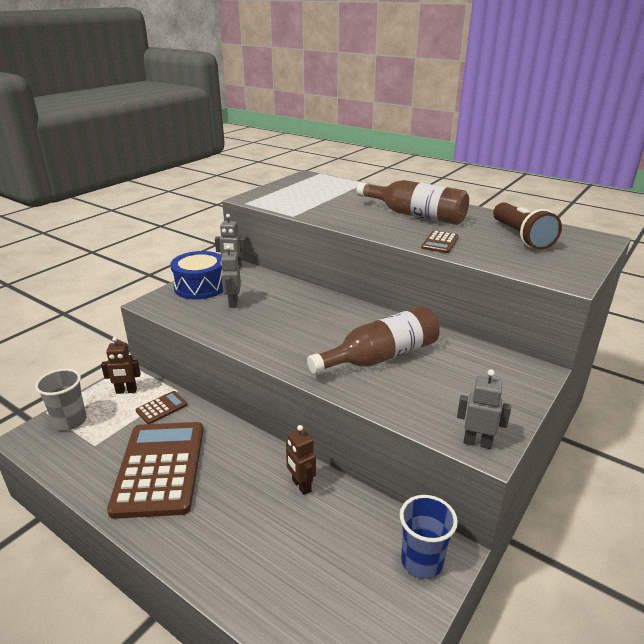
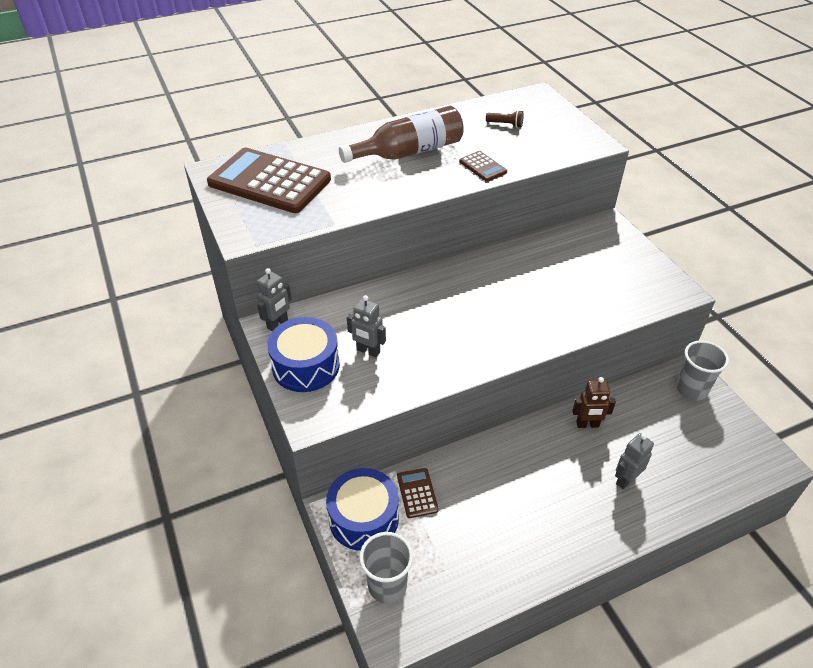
camera: 60 degrees left, 15 degrees up
(126, 391) = (364, 518): brown robot -> blue drum
(159, 468) = (513, 519): brown calculator -> brown calculator (269, 182)
(381, 357) = (539, 291): brown bottle -> none
(421, 562) = (691, 389): blue cup -> grey cup
(477, 442) = (672, 293): grey robot -> grey robot (625, 480)
(521, 237) = (505, 124): brown flashlight -> brown flashlight, size x0.46

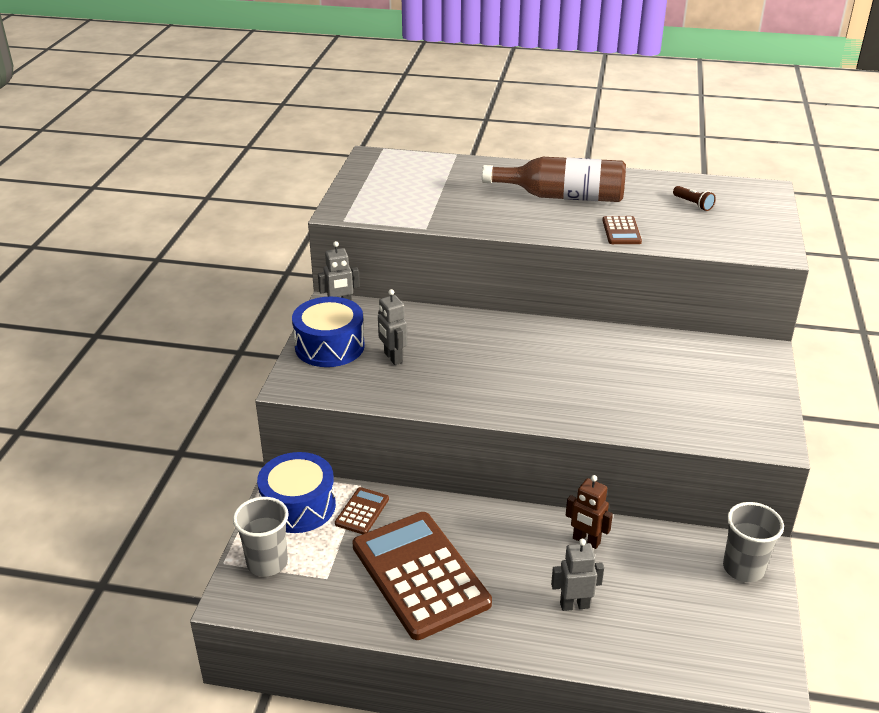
camera: 35 degrees right, 10 degrees down
(269, 182) = (408, 179): brown calculator -> brown calculator (420, 575)

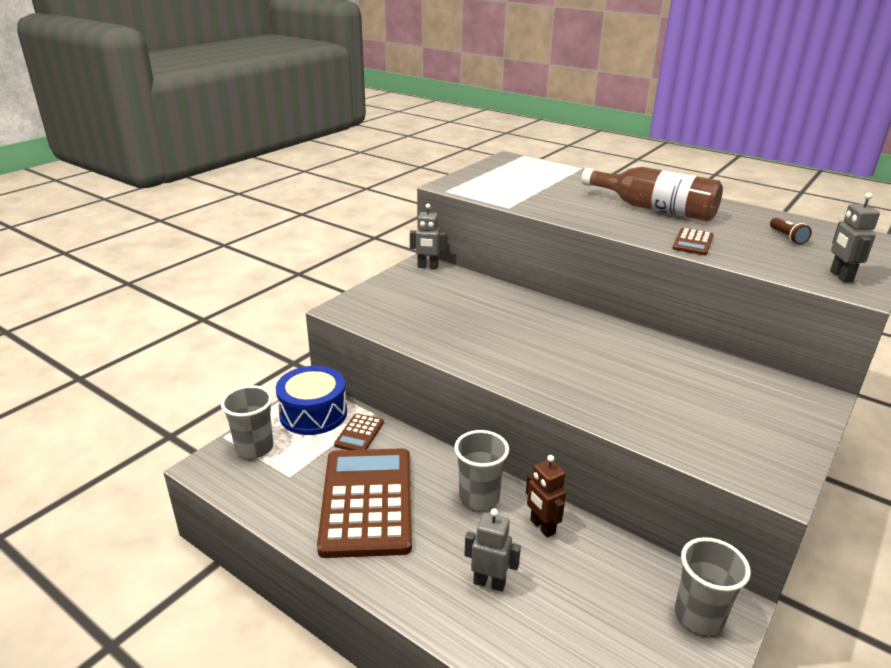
camera: 25 degrees right, 5 degrees down
(329, 346) = (395, 290): blue drum -> none
(362, 511) = (359, 434): brown calculator -> brown calculator turned 150 degrees clockwise
(393, 358) = (439, 310): grey robot -> grey robot (840, 276)
(516, 534) = (479, 497): none -> grey cup

